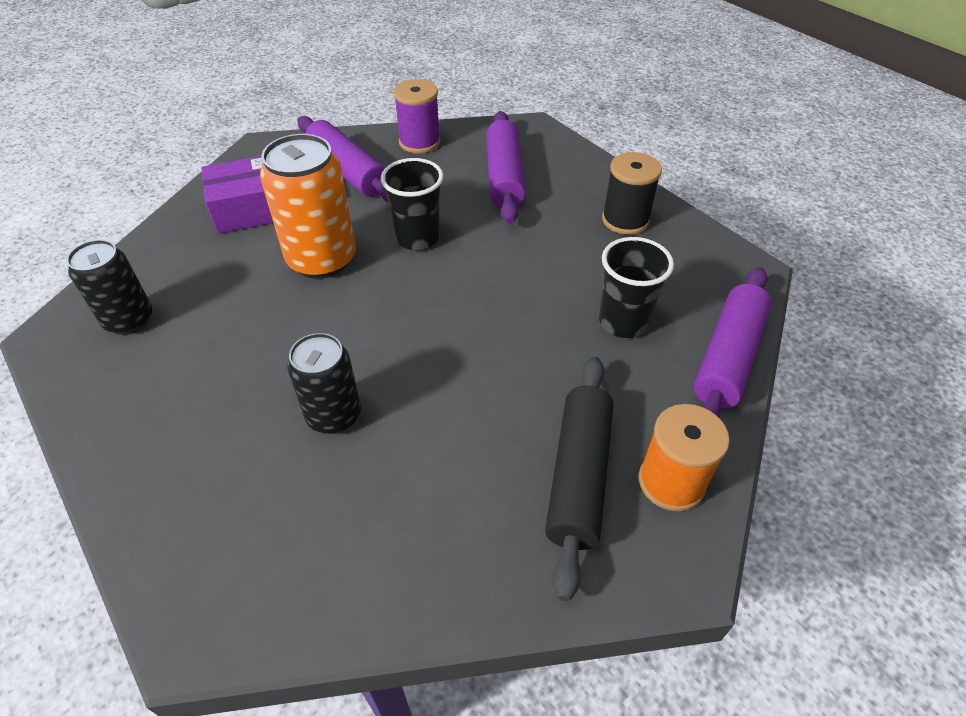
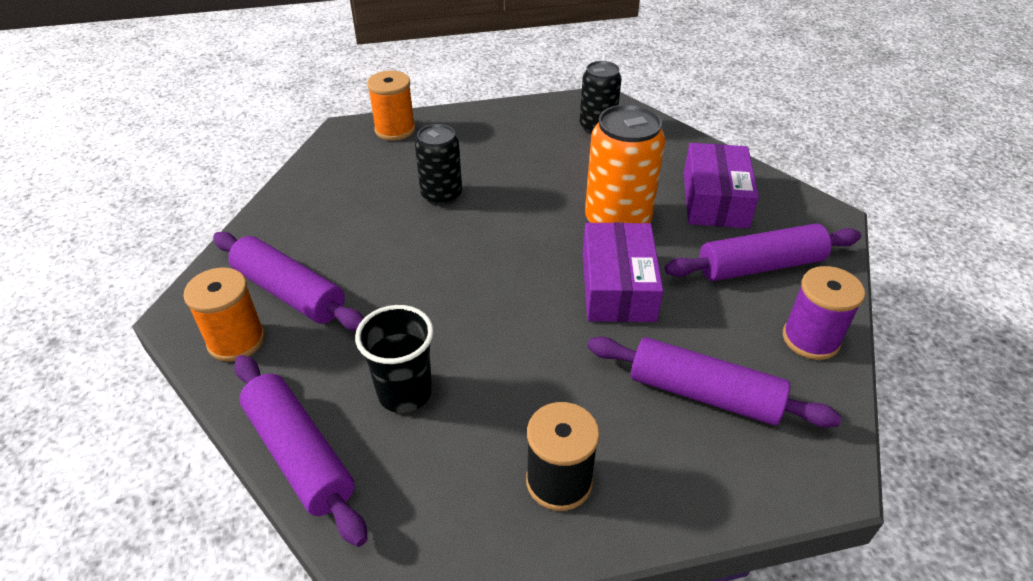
camera: 115 degrees right, 5 degrees down
(178, 552) = (395, 130): none -> orange spool
(417, 238) = (618, 286): black cup -> purple box
(579, 476) = (289, 293): black rolling pin -> purple rolling pin

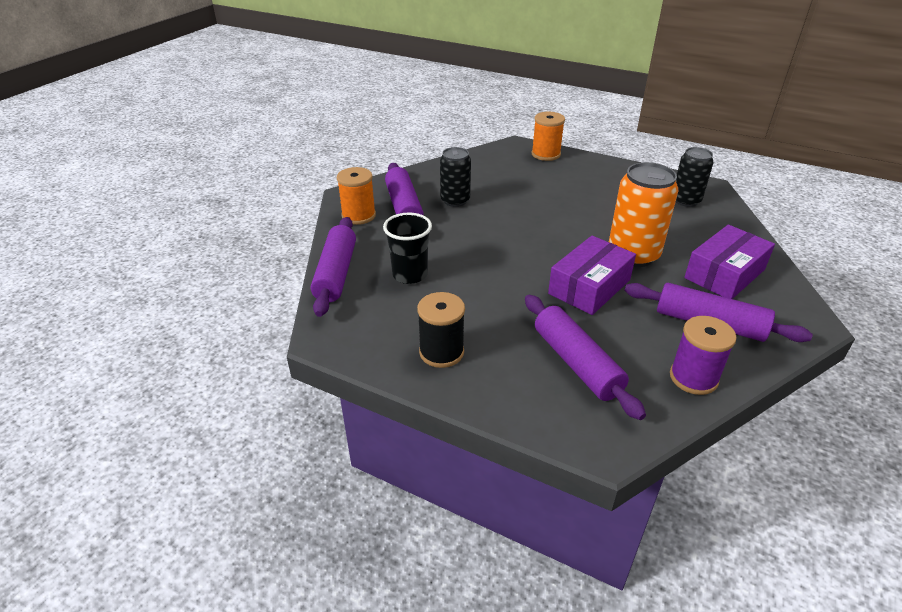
camera: 40 degrees right, 5 degrees down
(441, 195) = (534, 197): black can -> black can (455, 200)

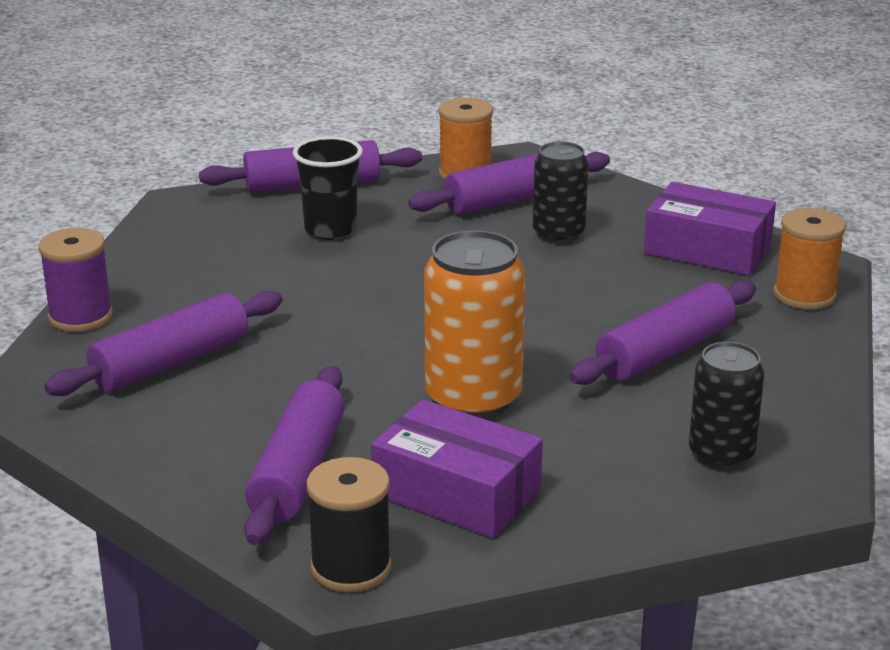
camera: 75 degrees right, 10 degrees down
(441, 352) = (170, 271): black spool -> black spool (351, 568)
(589, 287) = (358, 363): purple box -> purple box (707, 249)
(592, 195) = (665, 352): none -> purple rolling pin
(693, 378) = (159, 454): purple spool -> purple spool (80, 317)

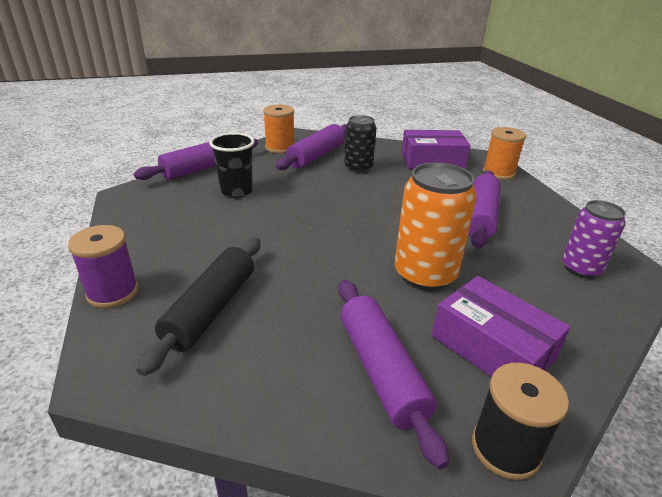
camera: 30 degrees left, 5 degrees up
(171, 363) = (211, 309): purple rolling pin -> black rolling pin
(456, 492) = (492, 347): purple box -> purple box turned 45 degrees clockwise
(721, 454) = (581, 268): black can -> purple can

